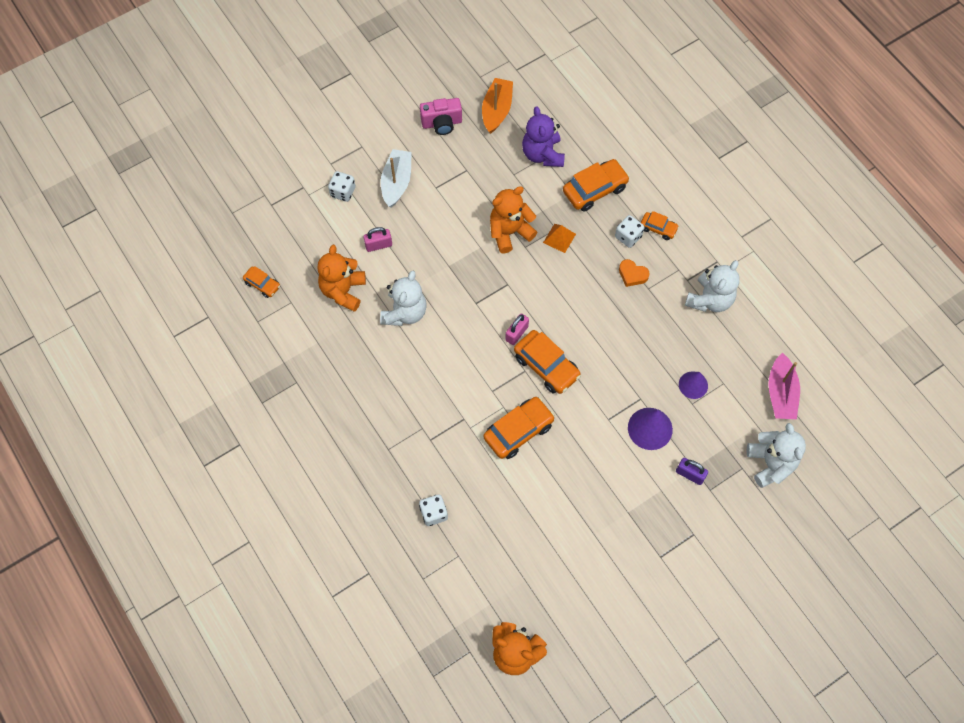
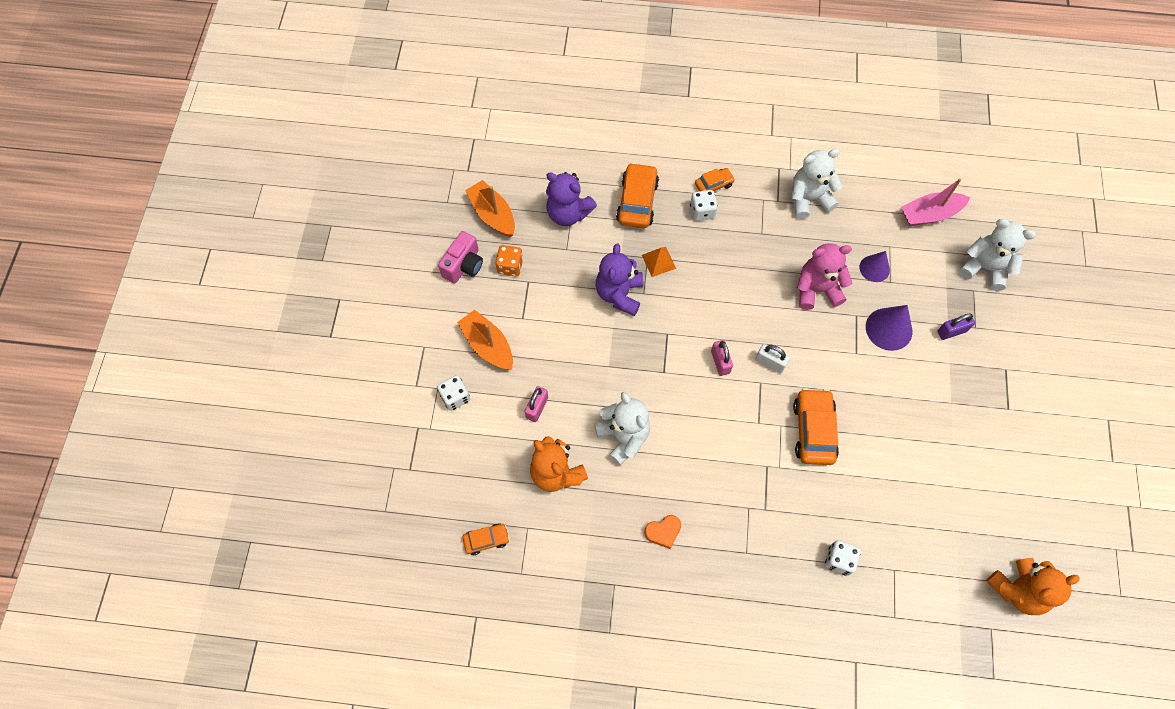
camera: 50 degrees left, 0 degrees up
(397, 182) = (488, 345): white boat -> orange boat
(467, 151) = (510, 266): none -> orange dice
(509, 232) = (619, 294): orange teddy bear -> purple teddy bear
(546, 366) = (770, 363): orange car -> white padlock
(632, 275) = (739, 235): orange heart -> orange heart (663, 532)
(636, 357) = (816, 290): none -> pink teddy bear
(709, 299) = (808, 199): white teddy bear -> white teddy bear turned 90 degrees counterclockwise
(781, 393) = (929, 214): pink boat -> pink boat turned 120 degrees clockwise

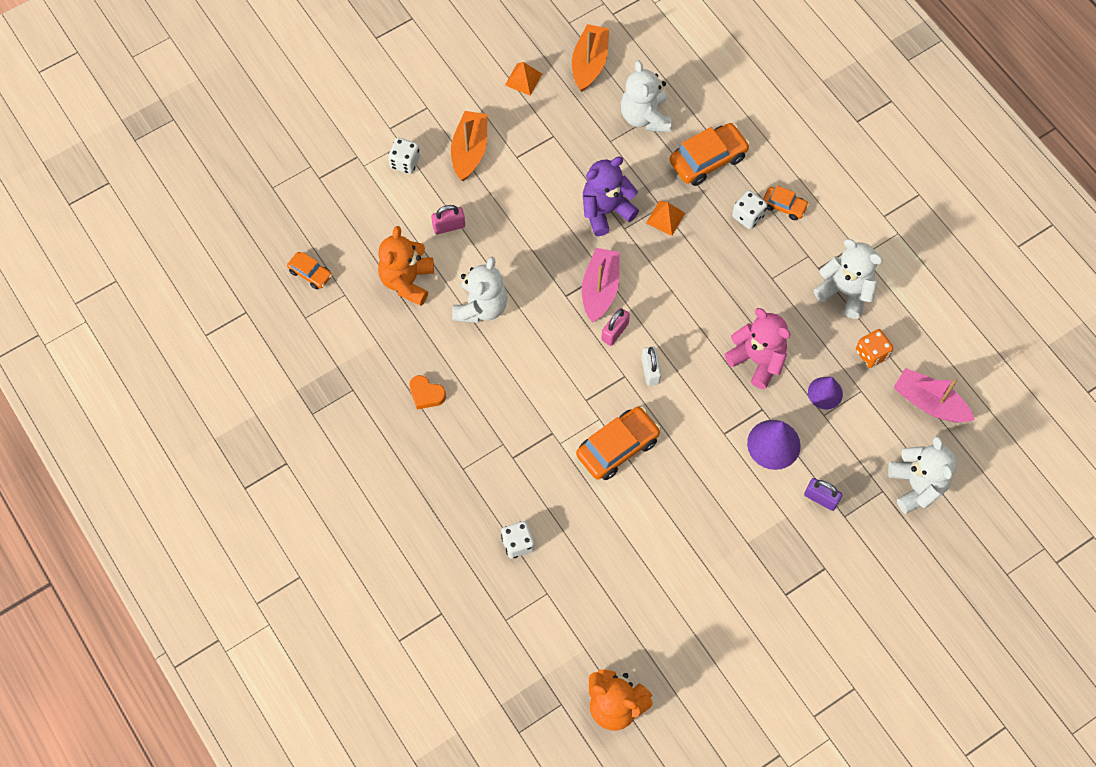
camera: 50 degrees right, 0 degrees up
(464, 265) = (523, 79): pink camera -> orange pyramid
(510, 266) = (554, 112): orange dice -> orange dice (871, 354)
(568, 213) = (645, 117): purple teddy bear -> white teddy bear
(678, 346) = (600, 289): none -> pink boat

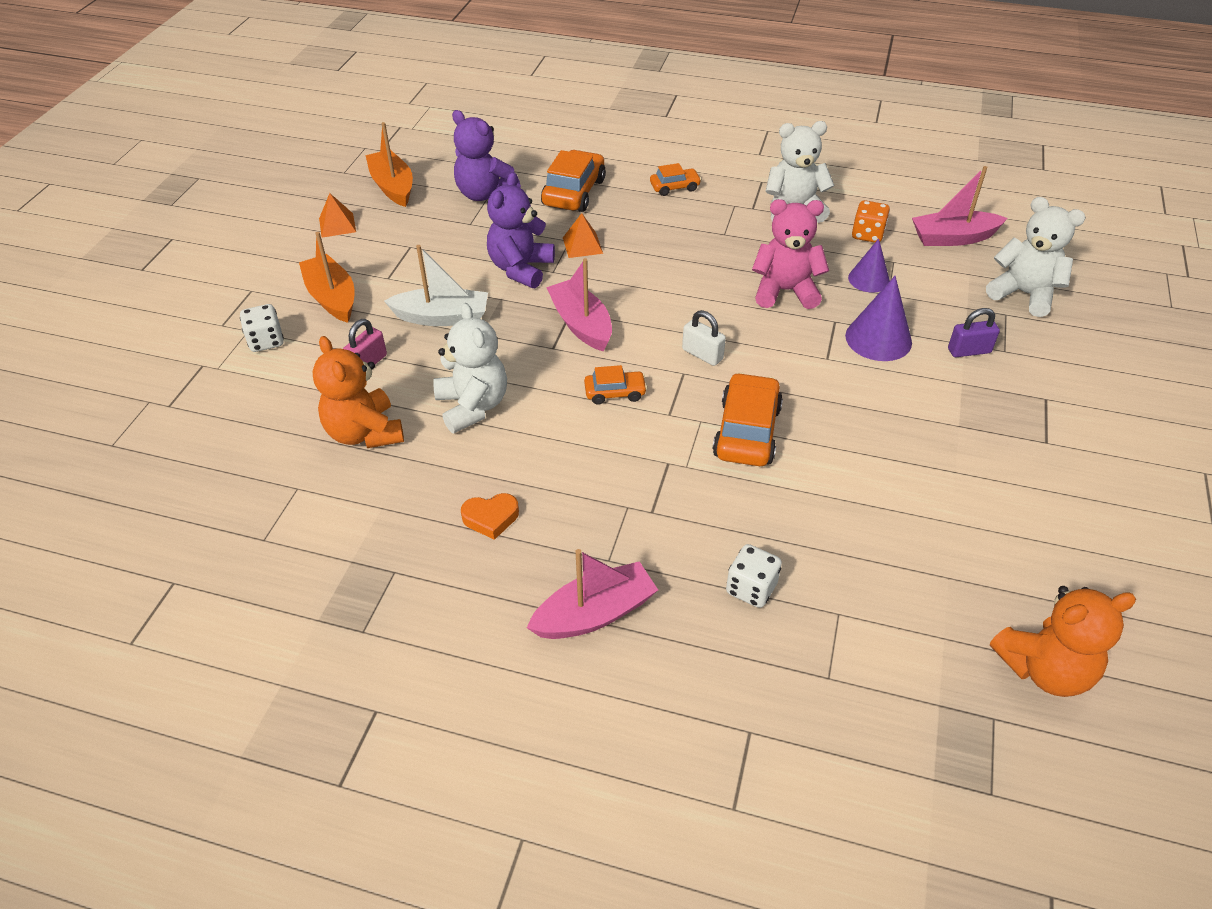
camera: 40 degrees left, 20 degrees down
(310, 273) = (233, 494): orange car -> orange car (615, 393)
(428, 494) = (595, 613): none -> pink boat
(522, 219) = (442, 317): none -> white boat
(615, 332) = (633, 346): pink padlock -> none
(645, 117) = (485, 194): white teddy bear -> purple teddy bear
(748, 216) = (653, 208): white dice -> none

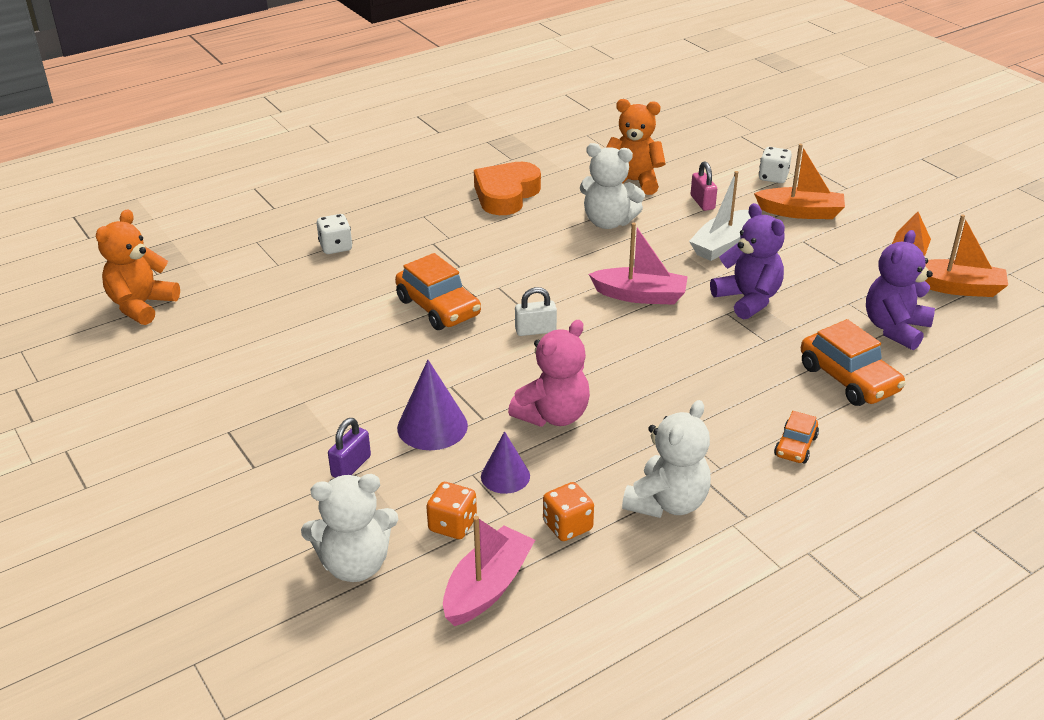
camera: 130 degrees right, 10 degrees down
(485, 194) = (895, 329): purple teddy bear -> purple teddy bear turned 45 degrees counterclockwise
(491, 518) = (506, 195): orange heart -> orange heart, size x1.96
(582, 245) = (749, 343): orange pyramid -> none
(595, 613) = (398, 198): pink boat -> none
(615, 393) = (548, 276): orange car -> none
(937, 276) = (452, 525): none -> orange dice

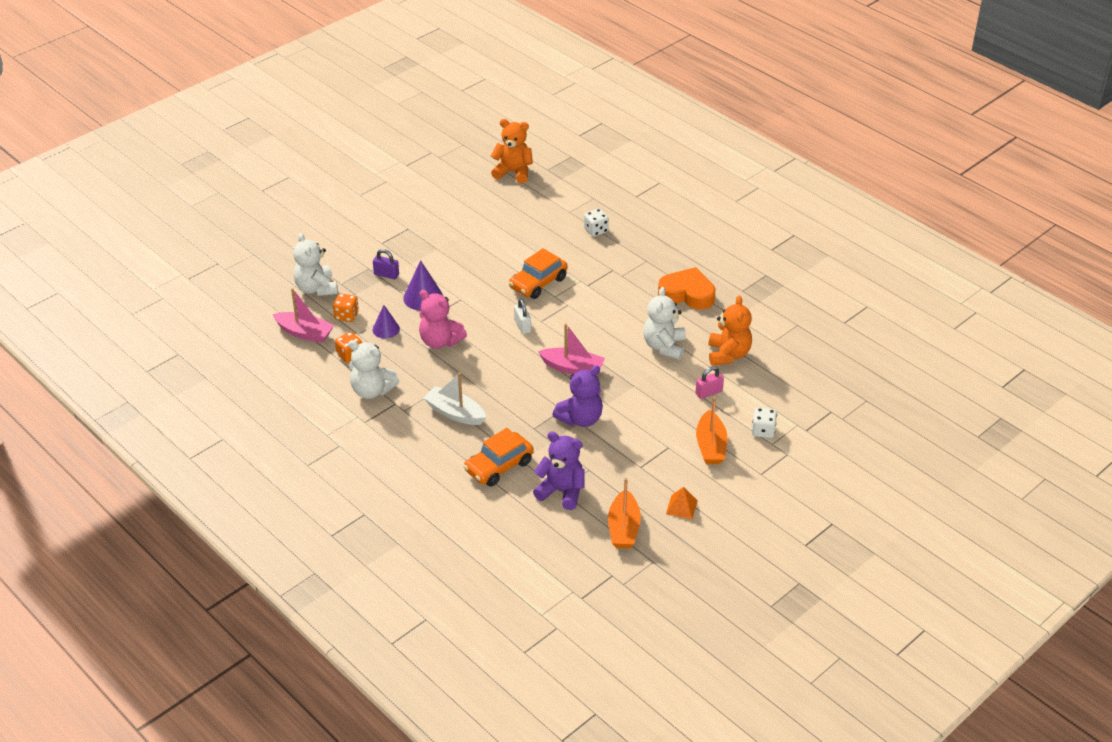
camera: 80 degrees right, 5 degrees up
(640, 296) = (573, 368): pink boat -> pink boat turned 75 degrees counterclockwise
(722, 244) = (650, 405): white boat -> white boat (455, 413)
(795, 446) = (427, 441): orange car -> none

